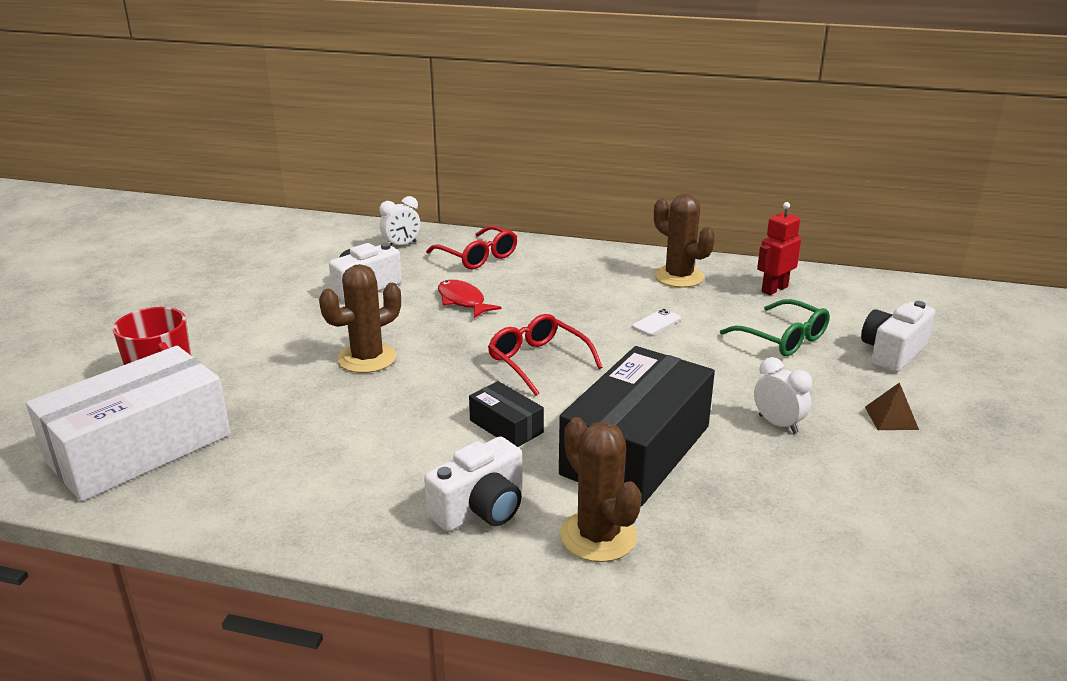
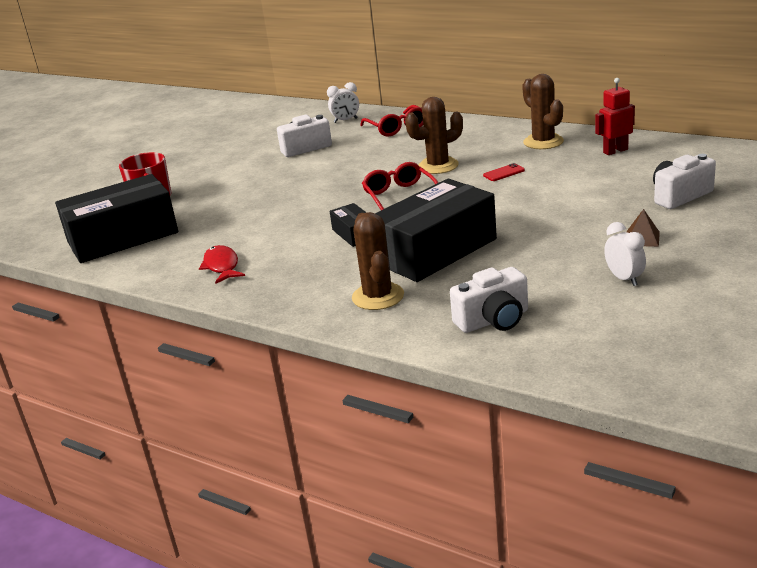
camera: 20 degrees right, 0 degrees up
(139, 447) = (122, 237): white box -> black box
(367, 358) = (284, 192): brown cactus -> brown cactus (438, 166)
(463, 301) = (369, 157): red fish -> red fish (222, 266)
(480, 509) = (311, 278): white camera -> white camera (493, 320)
(656, 323) = (504, 173): white phone -> red phone
(778, 424) = (550, 239): white clock -> white clock (624, 279)
(782, 338) = (596, 185): green glasses -> none

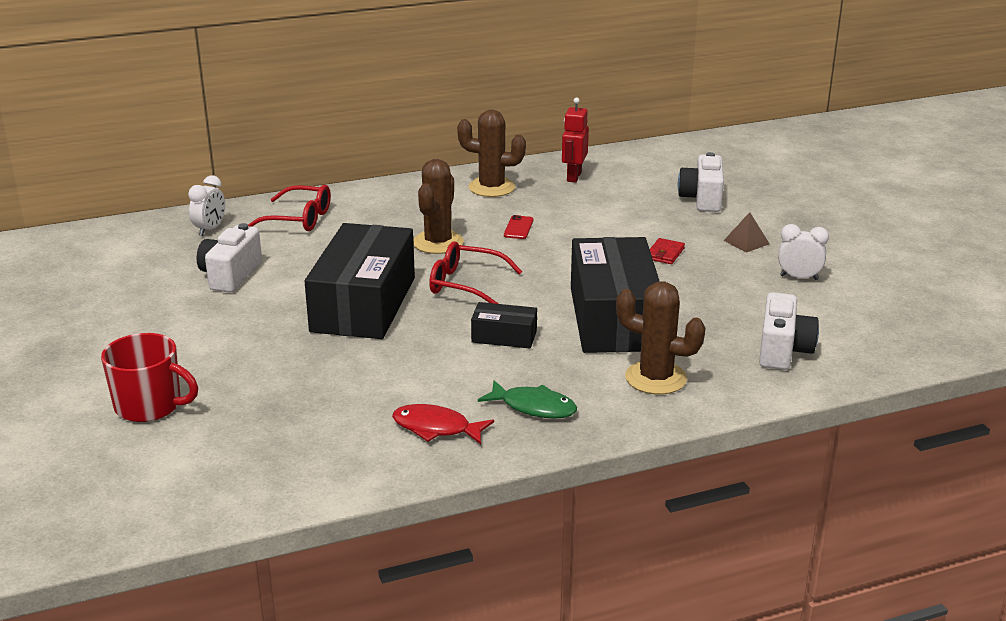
camera: 55 degrees left, 0 degrees up
(122, 237) = (223, 461): black box -> black box (363, 304)
(284, 279) = (534, 407): none -> green fish
(561, 223) = (664, 254): none -> red wallet

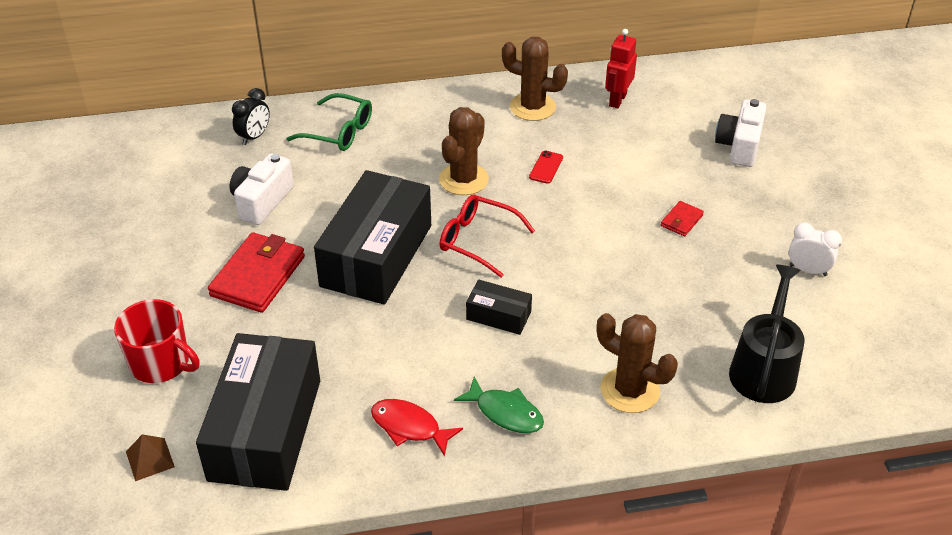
camera: 10 degrees right, 15 degrees up
(210, 229) = (254, 137): white clock -> black clock
(241, 330) = (258, 276): none -> red wallet
(299, 219) = (339, 132): red glasses -> green glasses
(614, 318) = (609, 305): black box -> black box (265, 429)
(746, 242) = (768, 213): brown pyramid -> brown pyramid (150, 459)
(782, 350) = (764, 369): white camera -> black watering can

